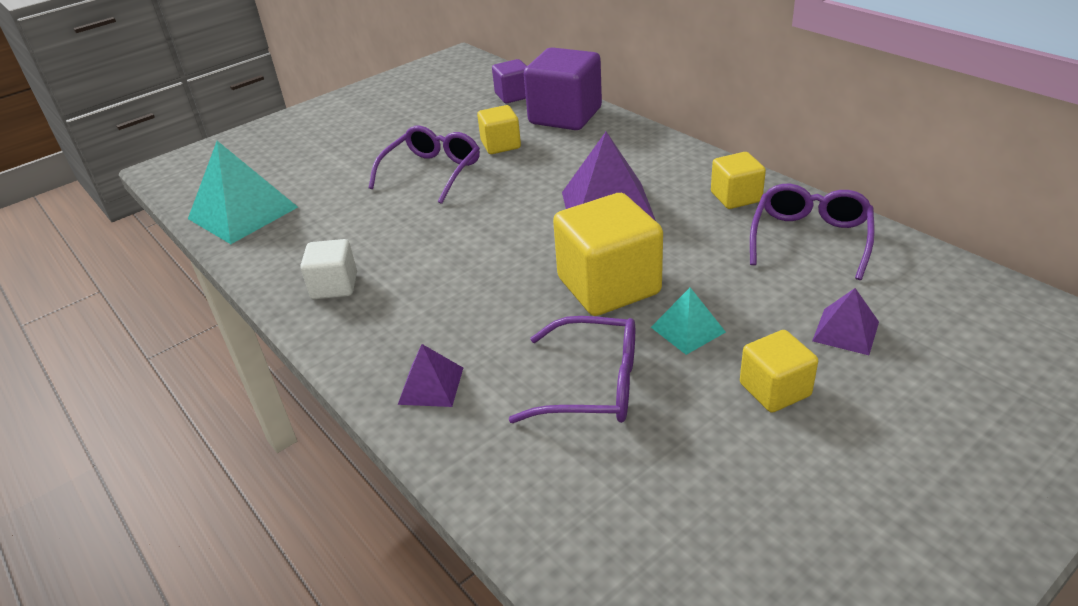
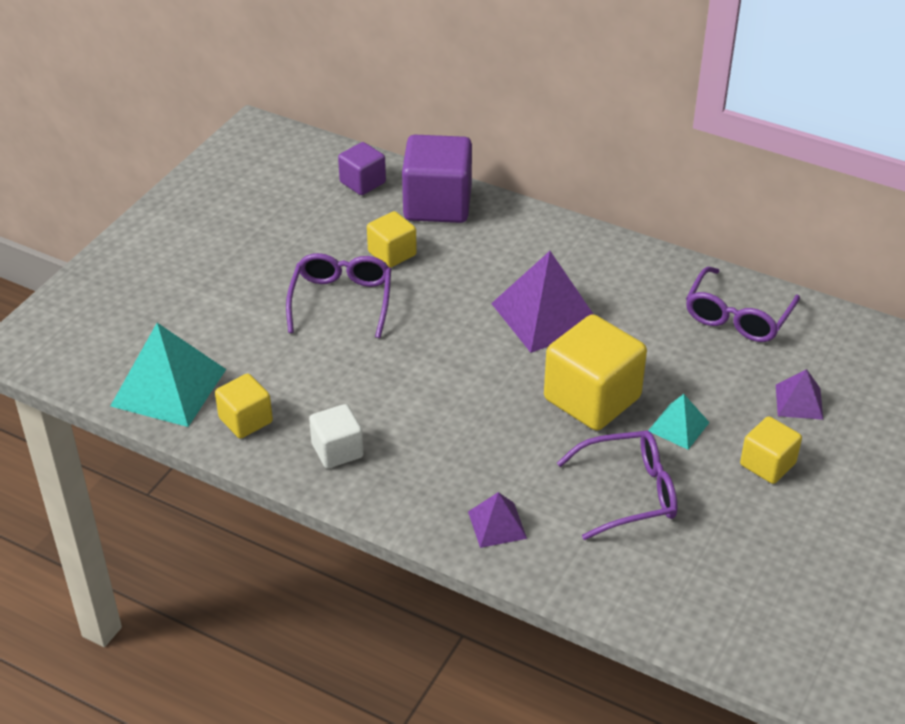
camera: 25 degrees left, 5 degrees up
(736, 197) = (656, 282): yellow cube -> yellow cube (245, 420)
(810, 239) = (737, 316): purple glasses -> purple glasses turned 150 degrees counterclockwise

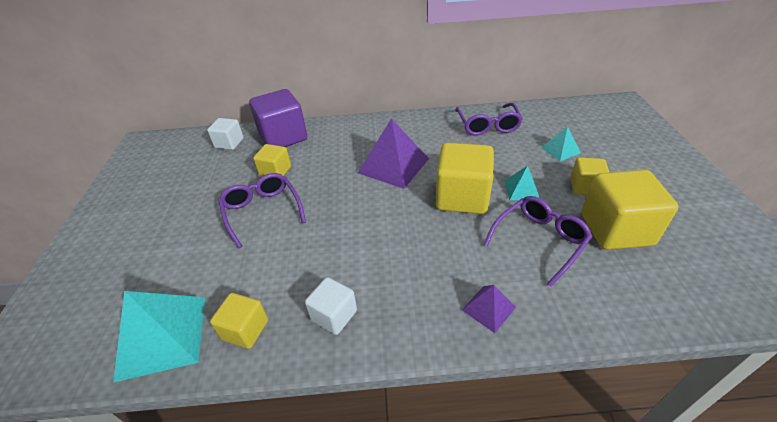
camera: 30 degrees left, 0 degrees up
(362, 182) = (229, 143): purple cube -> white cube
(738, 528) = (616, 229): none -> yellow cube
(799, 401) = (560, 150): purple pyramid -> turquoise pyramid

